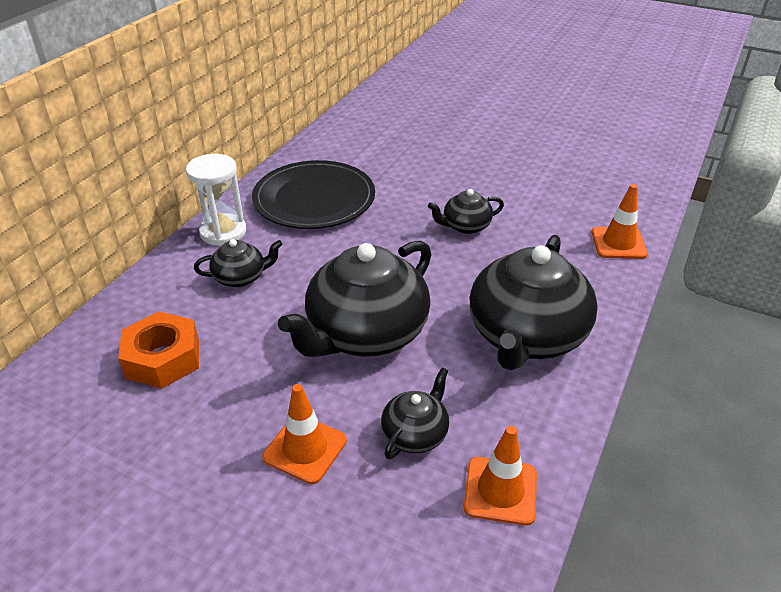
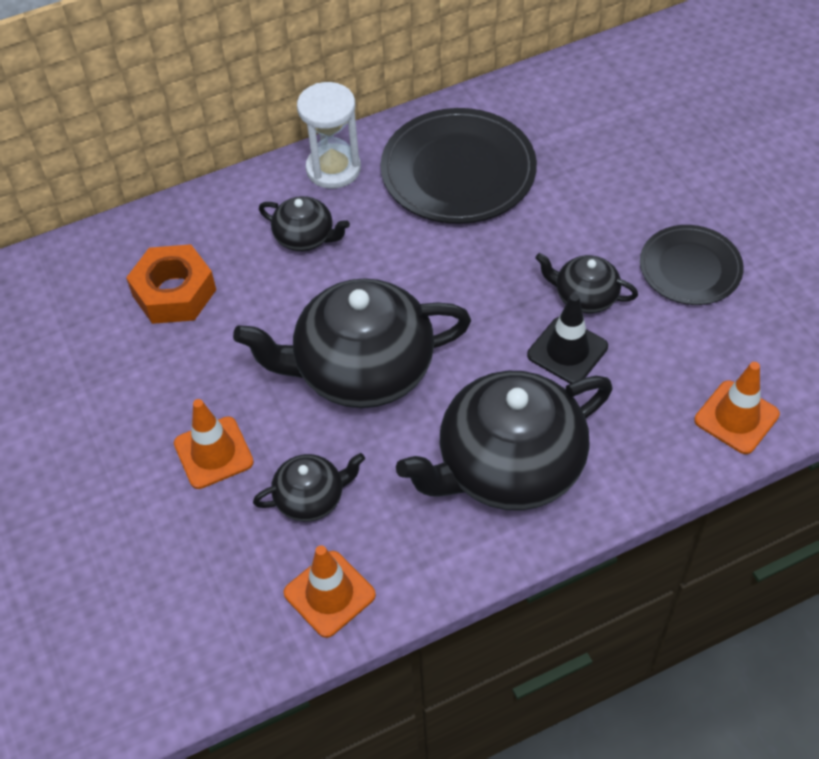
camera: 40 degrees right, 15 degrees up
(488, 257) = (567, 351): none -> black traffic cone
(507, 188) = (690, 268): none -> black plate

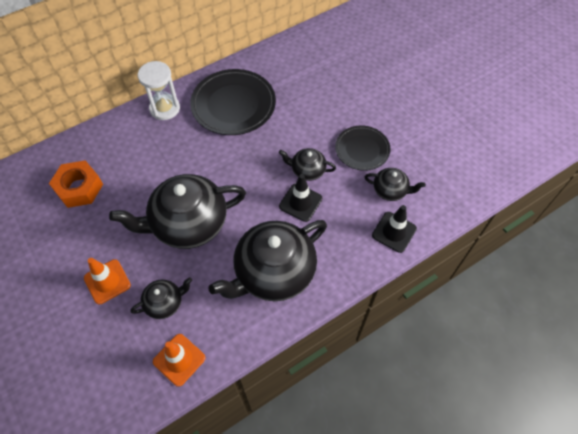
camera: 10 degrees left, 5 degrees up
(305, 237) = (151, 149): black teapot -> black teapot (390, 190)
(736, 417) = (394, 232): orange traffic cone -> black traffic cone

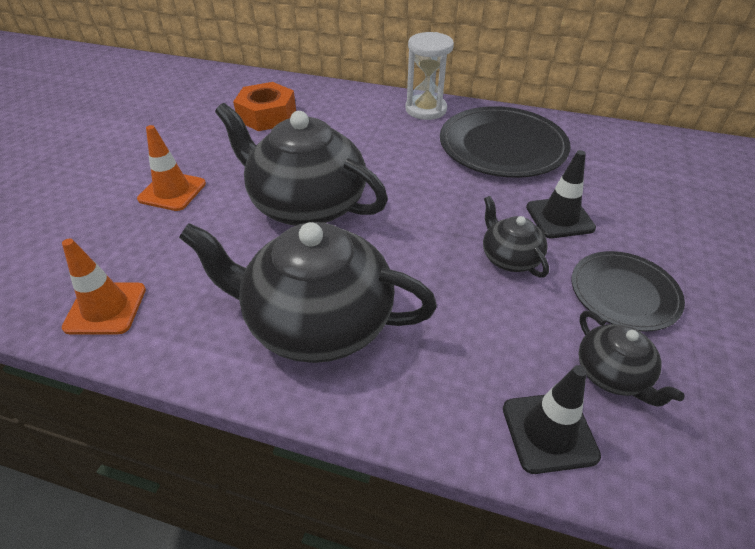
camera: 50 degrees right, 15 degrees down
(165, 303) = (180, 248): black teapot -> none
(300, 202) = (454, 281): black traffic cone -> black traffic cone (559, 218)

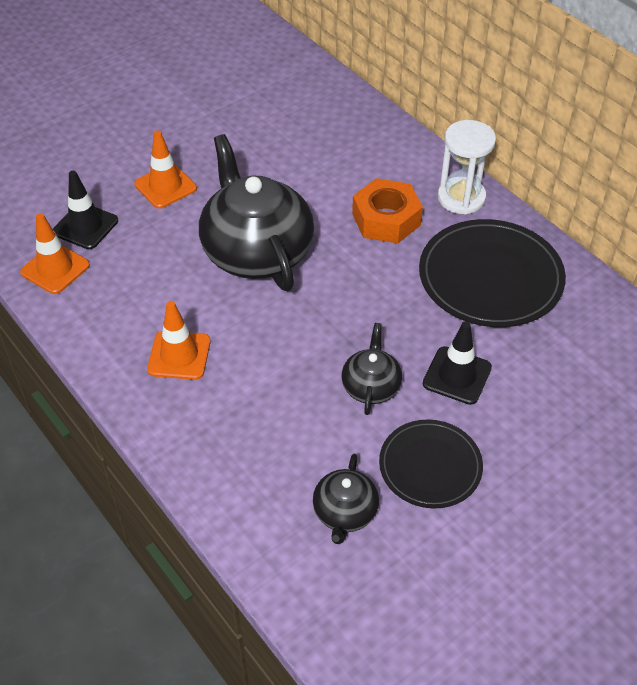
camera: 35 degrees right, 5 degrees up
(267, 115) = (304, 136): orange nut -> orange nut (386, 219)
(317, 321) = (179, 355): black teapot -> orange traffic cone
(549, 432) = (257, 517): black traffic cone -> black traffic cone (85, 226)

